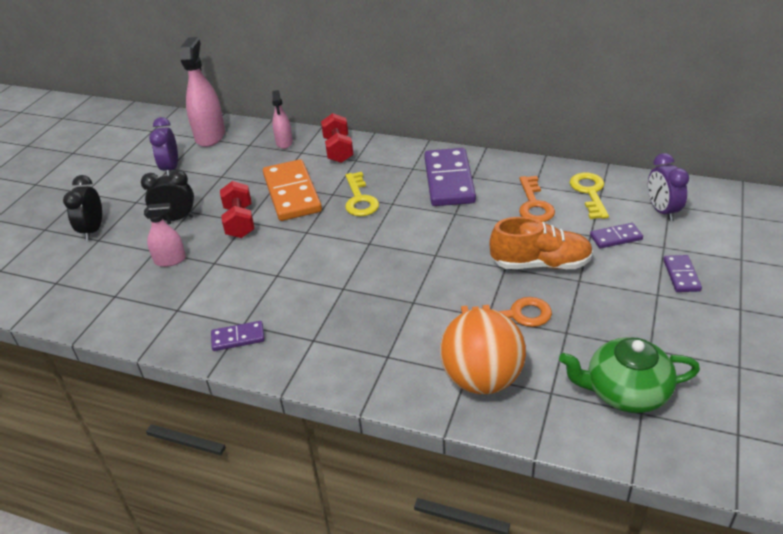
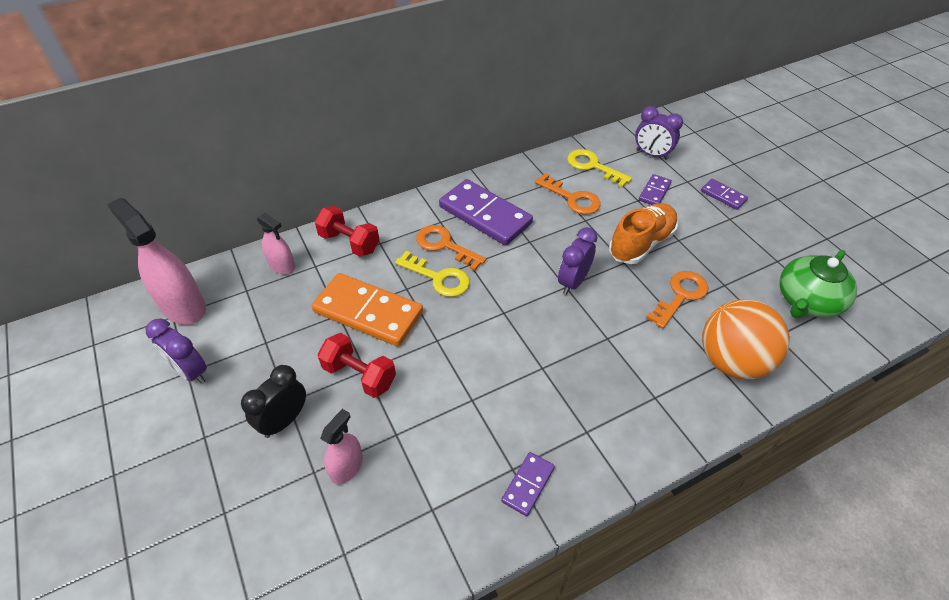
camera: 50 degrees left, 10 degrees up
(93, 230) = (199, 507): black clock -> none
(393, 183) = (445, 245): none -> orange key
(444, 255) = (573, 282): none -> purple clock

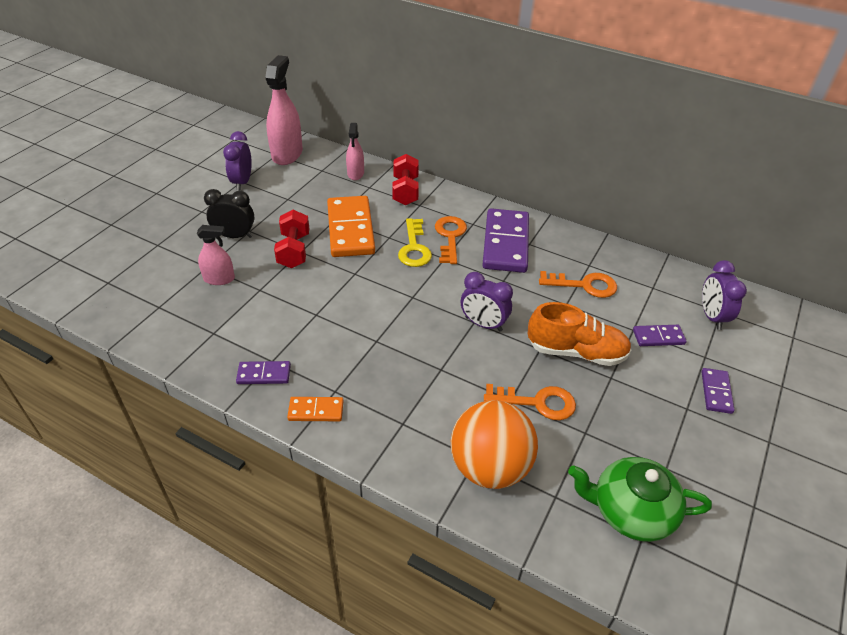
camera: 55 degrees right, 5 degrees down
(572, 198) = (584, 285): orange key -> orange key turned 90 degrees counterclockwise
(573, 282) = (483, 324): purple clock -> purple clock turned 150 degrees counterclockwise
(593, 166) = (642, 283): yellow key -> none
(604, 459) = (316, 411): none -> orange domino

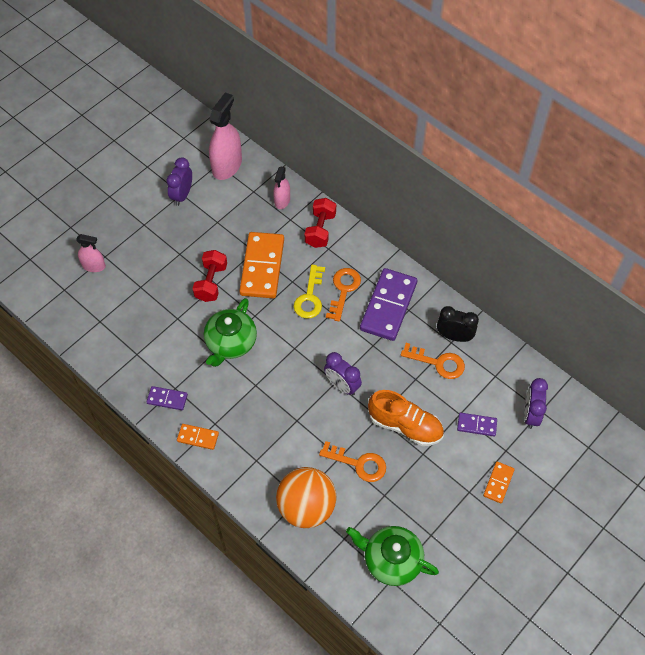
camera: 15 degrees right, 15 degrees up
(219, 279) = (148, 302): pink spray bottle -> pink spray bottle (94, 266)
(235, 236) = (166, 258): black clock -> black clock (454, 336)
(333, 303) = (230, 343): none -> green teapot
(716, 392) = (498, 483): purple domino -> orange domino

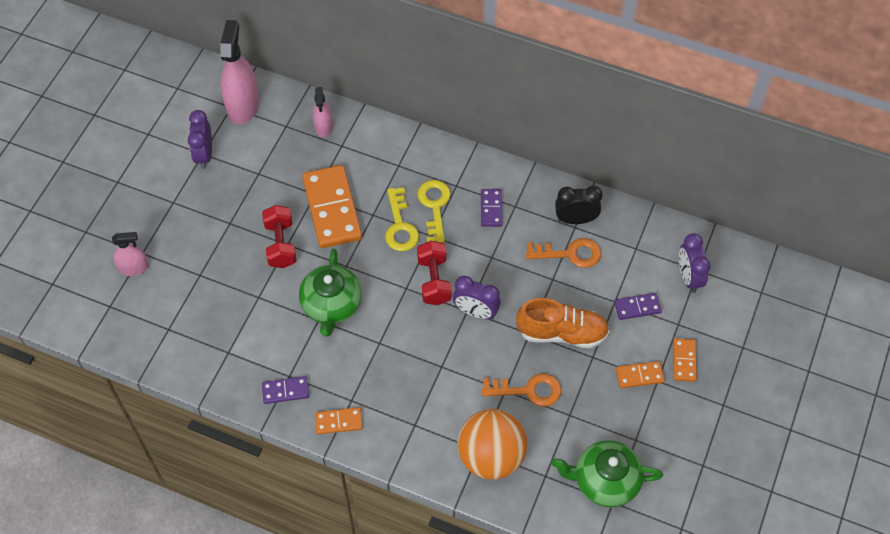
camera: 20 degrees left, 0 degrees up
(320, 230) = (381, 147): red dumbbell -> red dumbbell (434, 280)
(343, 290) = (434, 207): orange key -> yellow key
(388, 306) = (491, 209): purple domino -> purple domino, size x0.48
(455, 482) = (639, 375): none -> orange domino

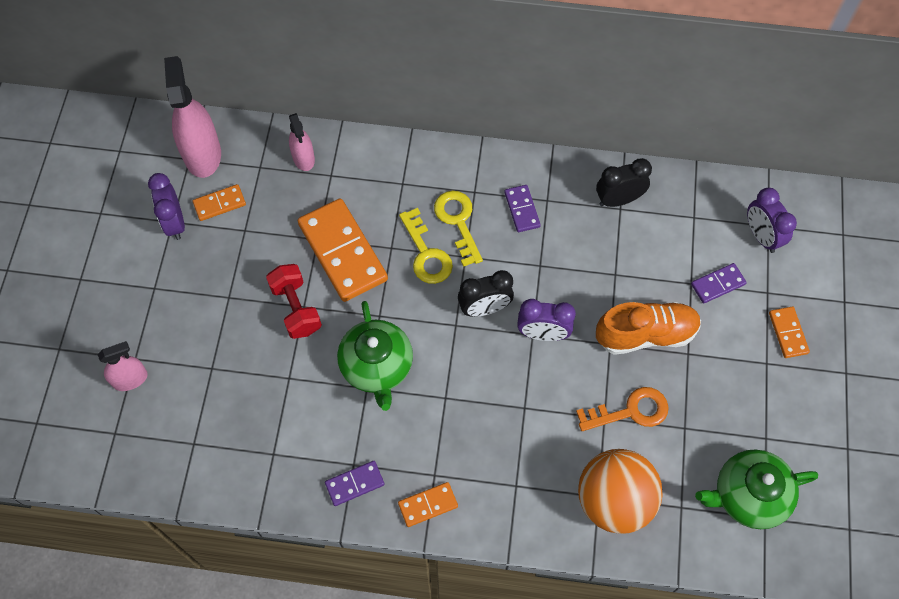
camera: 15 degrees left, 5 degrees up
(434, 280) = (484, 308): red dumbbell -> black clock
(569, 254) = (624, 240): orange key -> none
(639, 375) = (745, 362): orange domino -> orange domino (219, 204)

